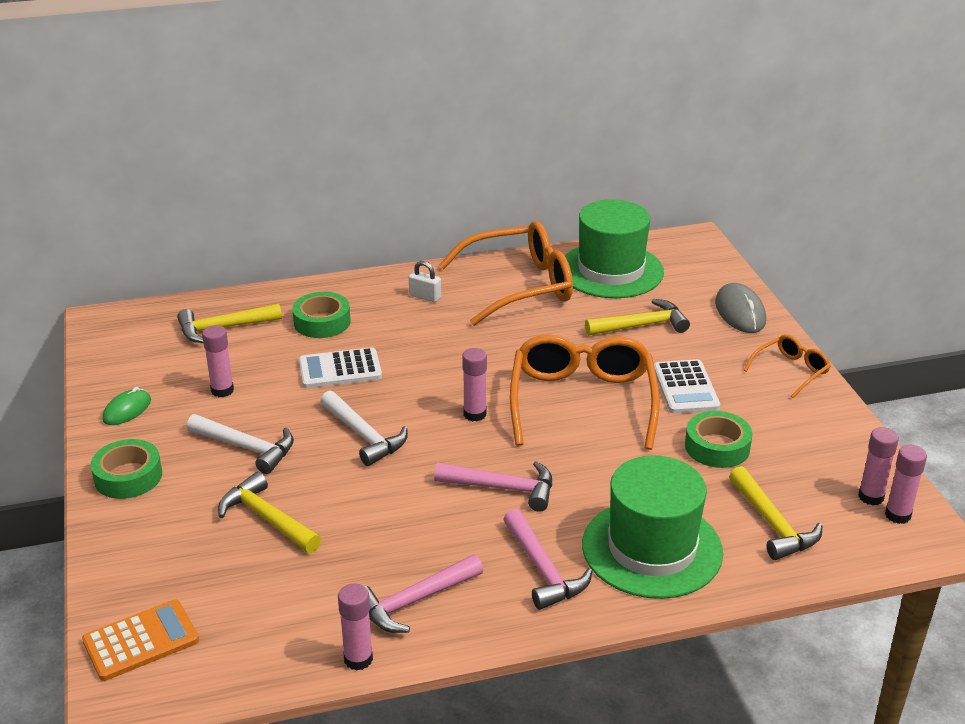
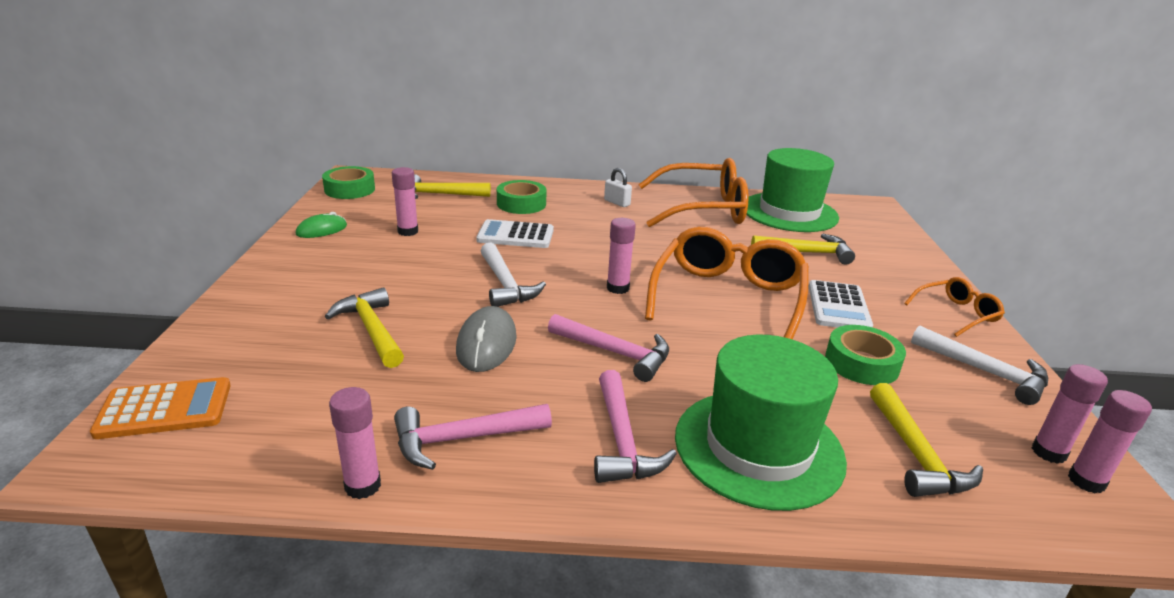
camera: 15 degrees right, 5 degrees down
(128, 476) = (281, 274): green tape -> green tape (350, 189)
(246, 448) = (396, 273): white hammer -> white hammer (985, 372)
(740, 312) = (908, 260): grey mouse -> grey mouse (486, 344)

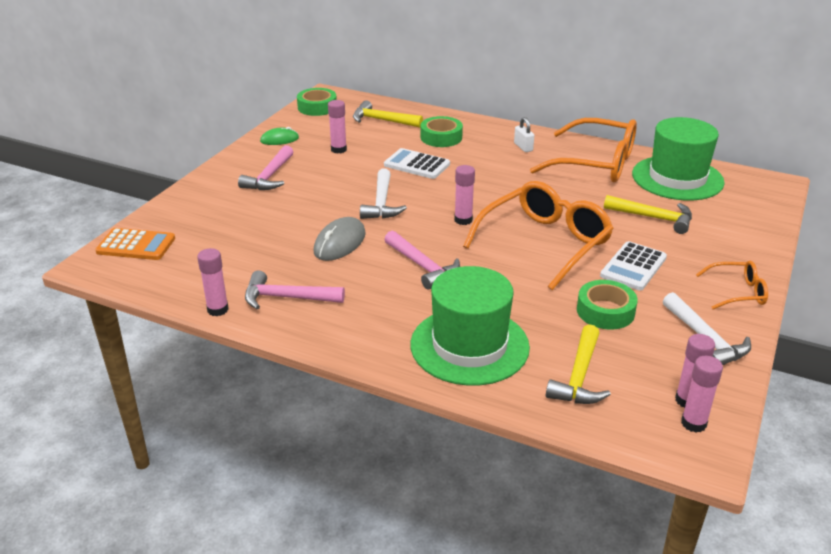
camera: 25 degrees right, 5 degrees up
(372, 330) = (272, 219): yellow hammer -> none
(622, 440) = (382, 321): pink hammer -> pink hammer (269, 177)

